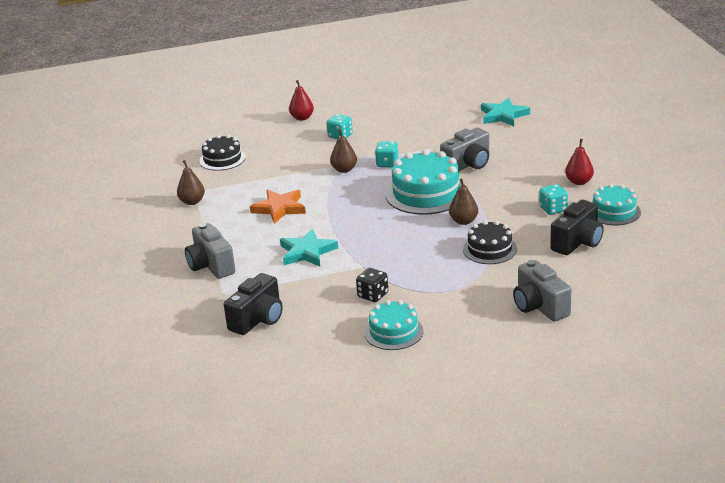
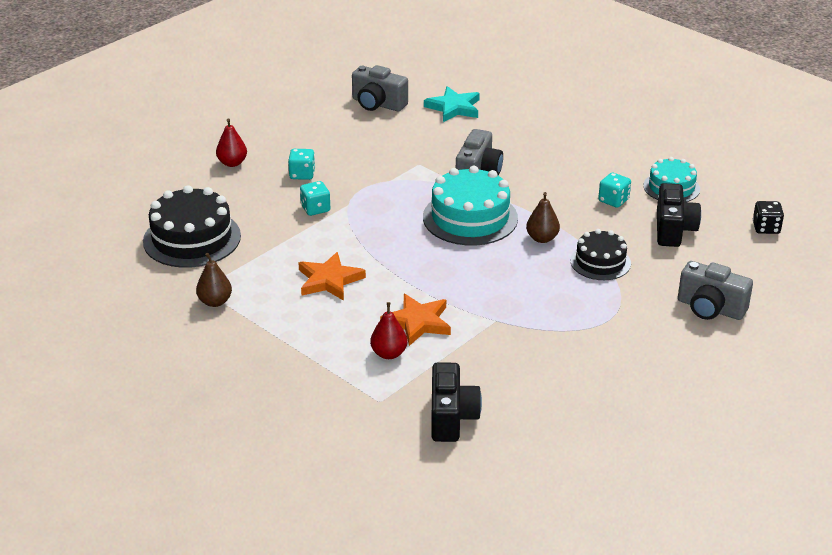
camera: 35 degrees left, 5 degrees up
(211, 265) = (327, 372): grey camera -> grey camera (378, 104)
(222, 159) = (192, 238): black cake -> black cake, size x1.64
(307, 252) = (418, 322): turquoise star -> orange star
(344, 170) = (351, 214): brown pear -> none
(373, 295) = (541, 349): black dice -> black dice (766, 228)
(387, 164) = (391, 194): turquoise dice -> turquoise dice (315, 209)
(394, 332) = (605, 382): turquoise cake -> none
(579, 182) = (606, 164): red pear -> red pear (389, 354)

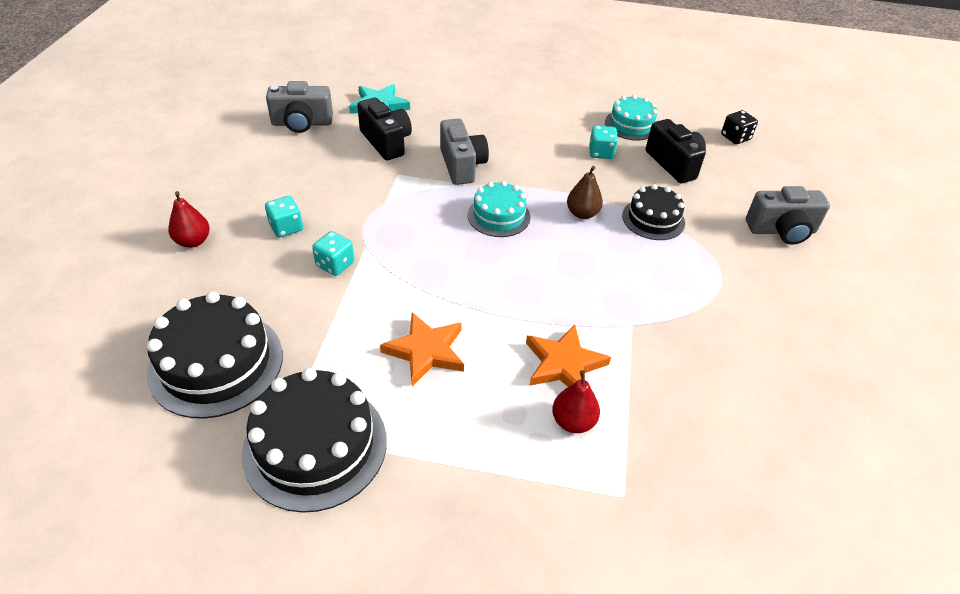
camera: 35 degrees left, 10 degrees up
(215, 302) = (315, 445): brown pear -> black cake
(451, 417) = (712, 477): black camera -> black camera (386, 142)
(470, 218) = (498, 216): turquoise cake -> turquoise cake, size x0.61

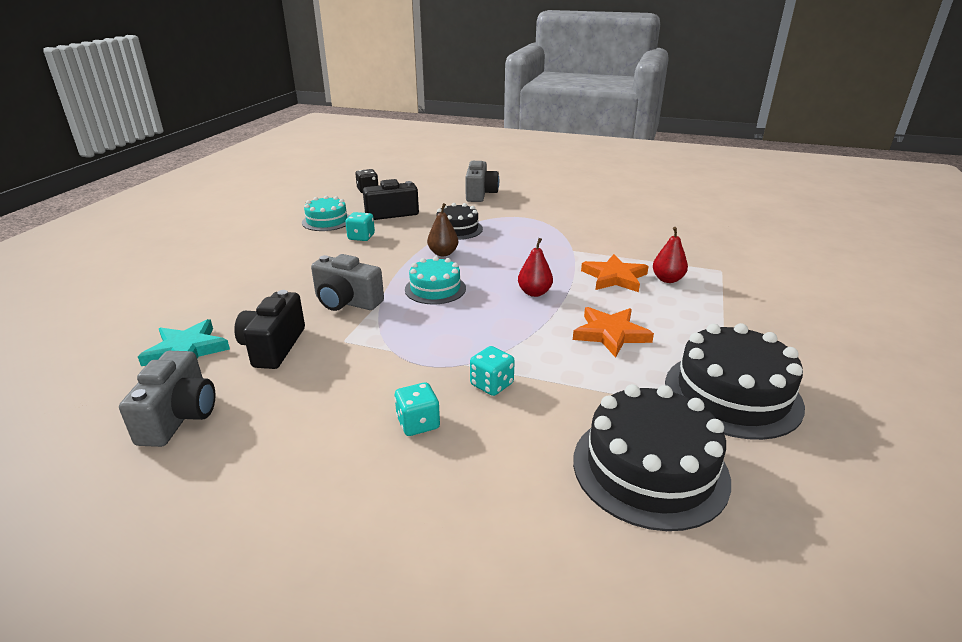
camera: 80 degrees left, 15 degrees down
(193, 241) = (426, 514): red pear -> red pear (534, 293)
(386, 142) = (273, 347): black camera -> black camera turned 60 degrees counterclockwise
(462, 165) = (347, 302): grey camera -> grey camera turned 150 degrees counterclockwise

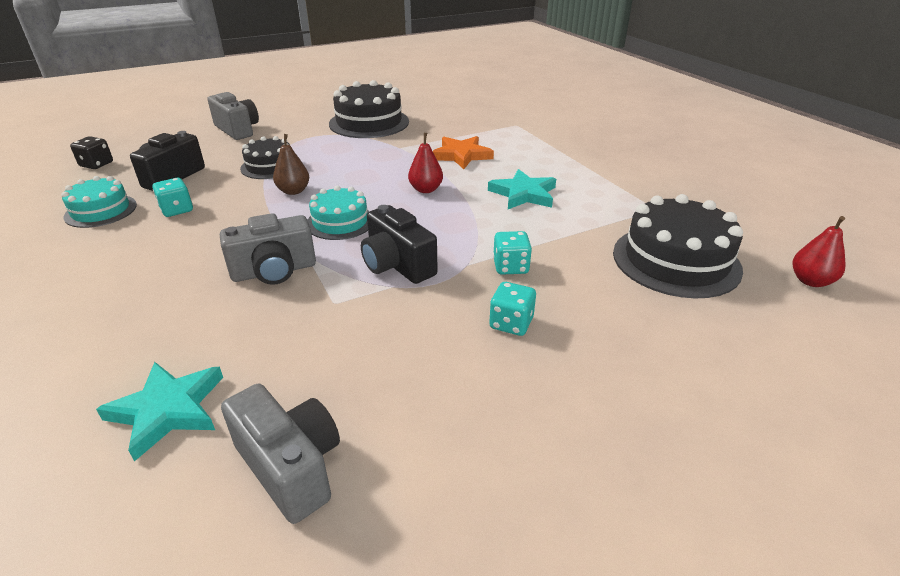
camera: 45 degrees left, 5 degrees up
(273, 347) = (271, 347): black camera -> black camera (397, 265)
(610, 334) = (523, 194): orange star -> turquoise star
(667, 279) = (496, 143): red pear -> red pear (810, 281)
(732, 394) = (641, 196): black cake -> black cake (369, 123)

